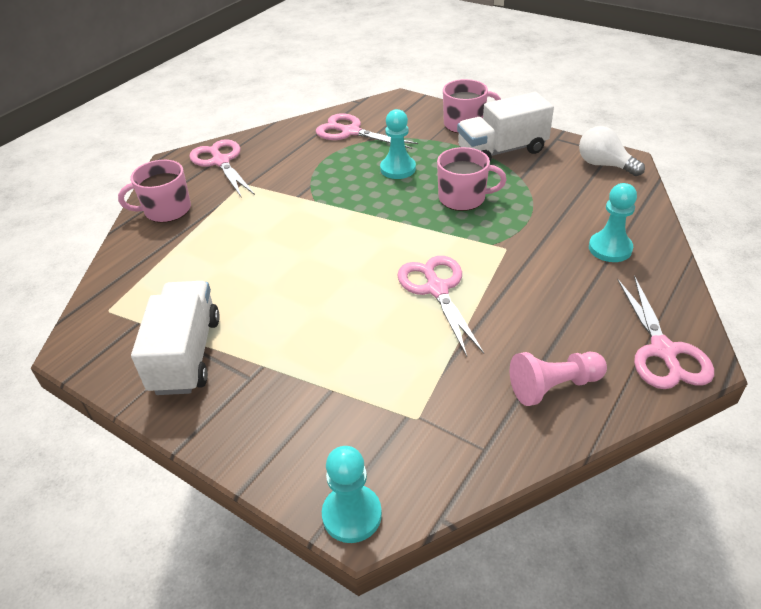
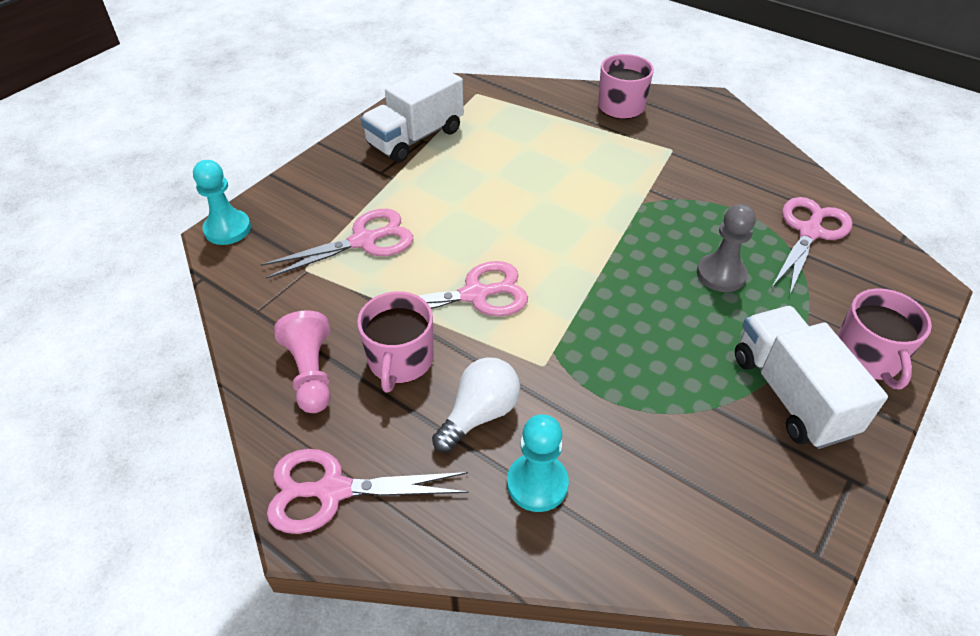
camera: 90 degrees right, 5 degrees up
(186, 355) = (415, 137): white truck -> white truck turned 135 degrees clockwise
(221, 162) = (716, 131): pink scissors -> pink scissors (364, 241)
(398, 169) = (721, 274): turquoise pawn -> grey pawn
(463, 198) = (655, 334): pink mug -> pink mug (400, 360)
(604, 165) = (770, 534): white light bulb -> white light bulb (480, 414)

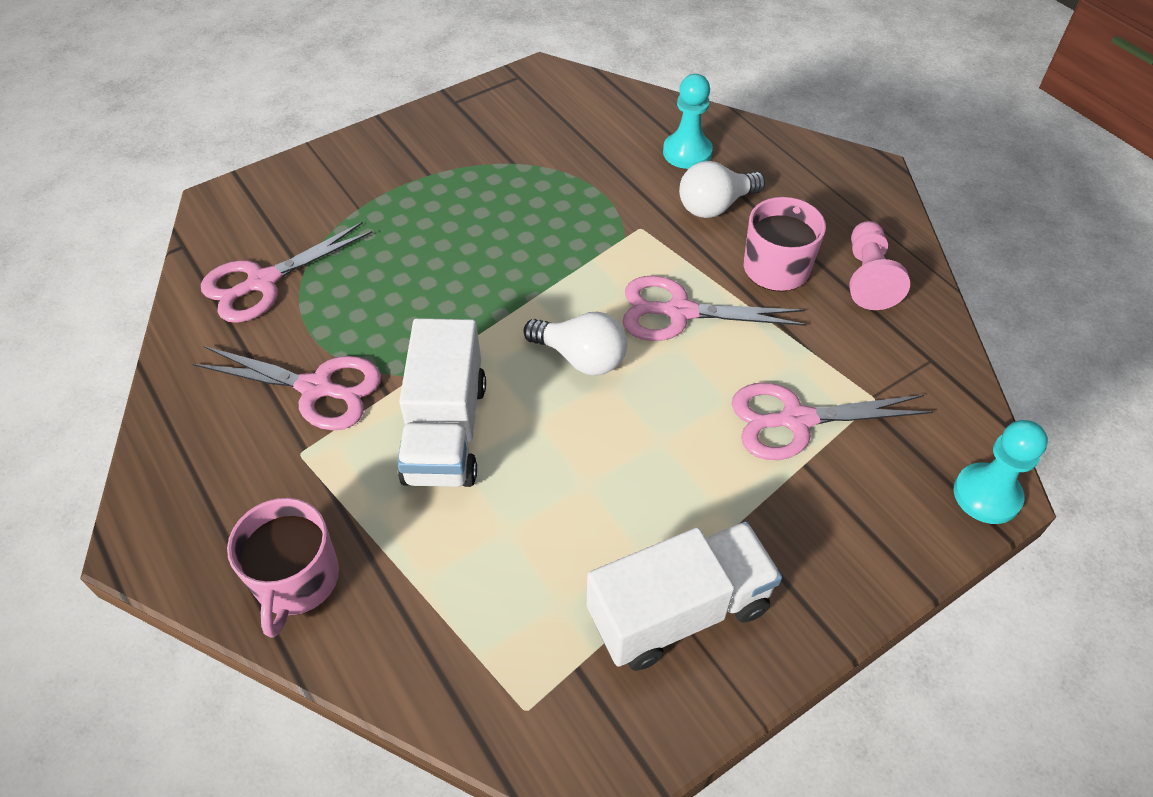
camera: 160 degrees left, 5 degrees up
(333, 490) = (851, 186): pink scissors -> pink scissors (316, 388)
(535, 242) = (581, 358): none -> white light bulb
(721, 274) = (405, 263): grey pawn -> none
(791, 394) = (443, 155): white truck -> white truck (445, 431)
(867, 357) = (351, 163): pink mug -> none

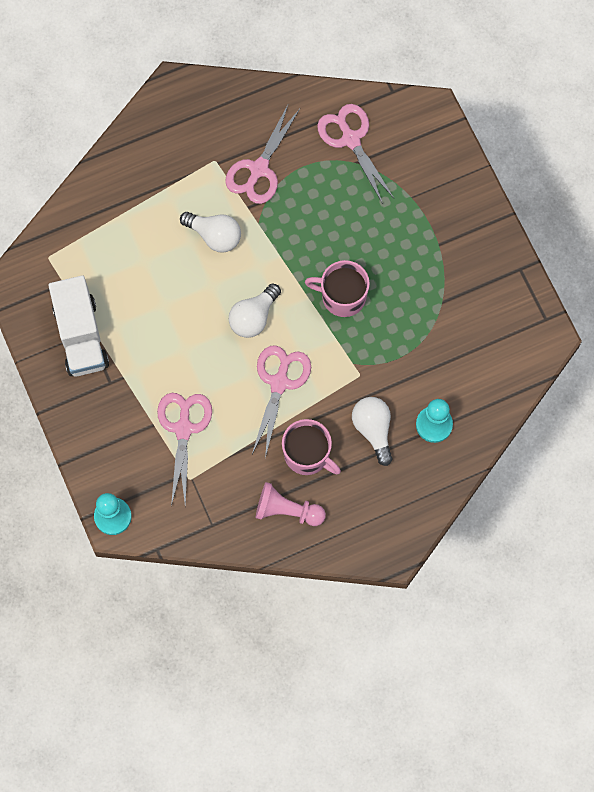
camera: 100 degrees right, 20 degrees up
(296, 580) = (137, 159): pink mug -> pink mug (342, 296)
(445, 431) = (214, 236): white truck -> white light bulb

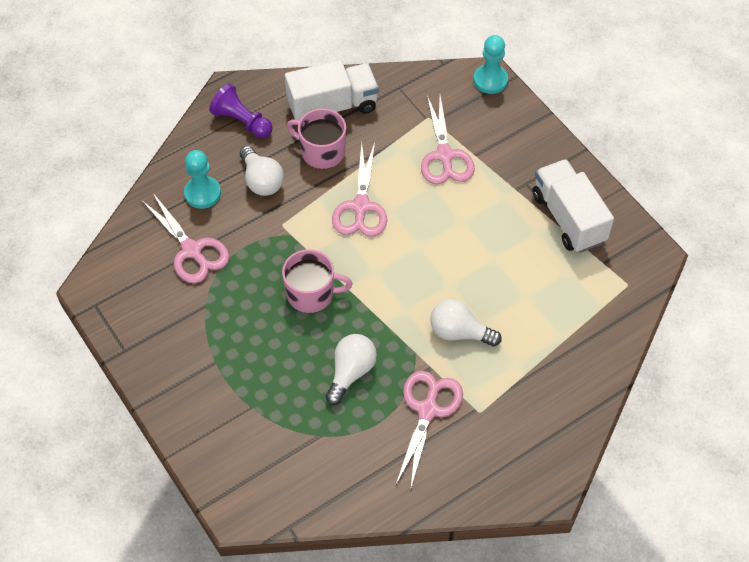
camera: 170 degrees right, 15 degrees down
(253, 317) = (399, 260): white light bulb -> white light bulb (351, 372)
(287, 510) = (332, 106): pink pawn -> white truck
(351, 139) = (329, 461): pink scissors -> pink scissors (192, 250)
(385, 507) = (242, 121): none -> purple pawn

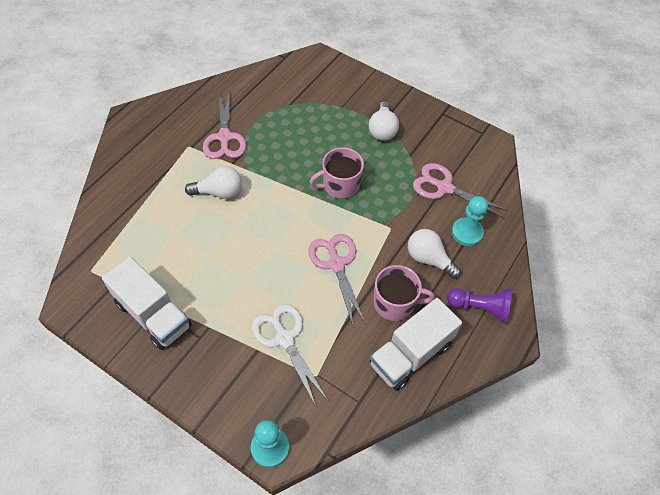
camera: 155 degrees right, 0 degrees up
(351, 372) = (286, 144): white light bulb -> white light bulb (382, 130)
(444, 155) = (284, 338): pink scissors -> white scissors

